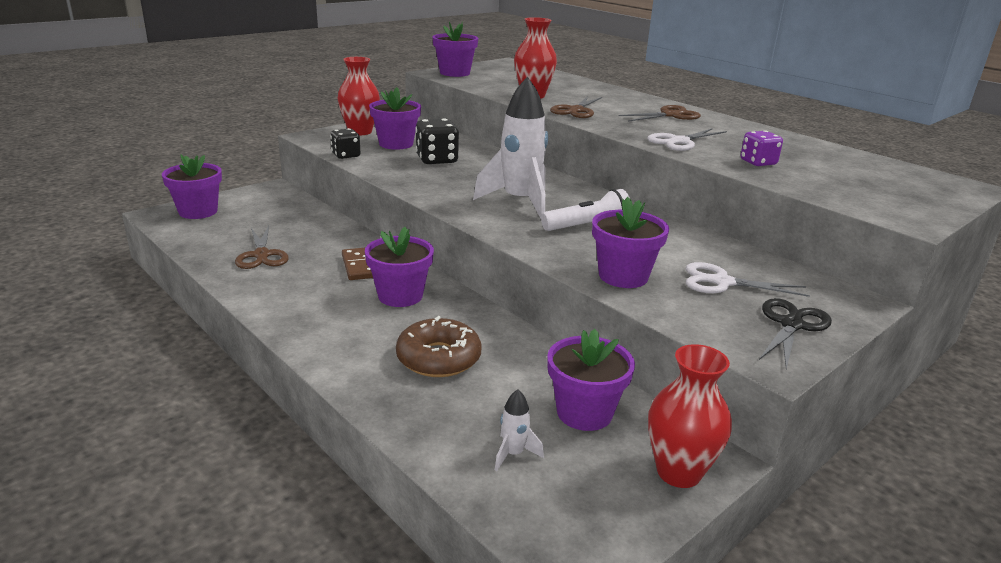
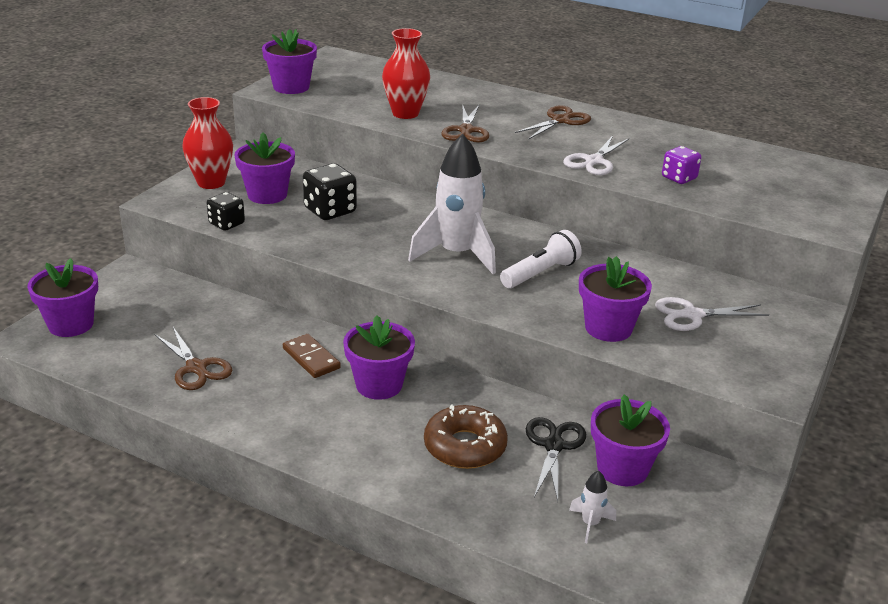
camera: 20 degrees left, 5 degrees up
(678, 472) = (724, 503): red vase -> none
(791, 325) = (768, 349): black scissors -> black scissors (553, 446)

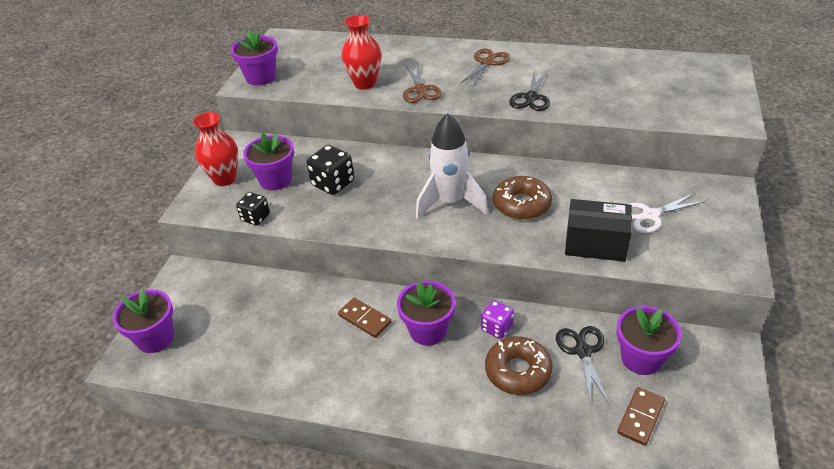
camera: 10 degrees left, 10 degrees up
(196, 368) = (277, 353): brown scissors -> none
(540, 273) = (522, 204): white flashlight -> brown donut
(590, 524) = (640, 417): white rocket -> brown domino
(594, 161) = (531, 97): white scissors -> black scissors
(608, 328) = (595, 244): purple flower pot -> black box
(679, 178) = (602, 99): purple dice -> purple dice (497, 328)

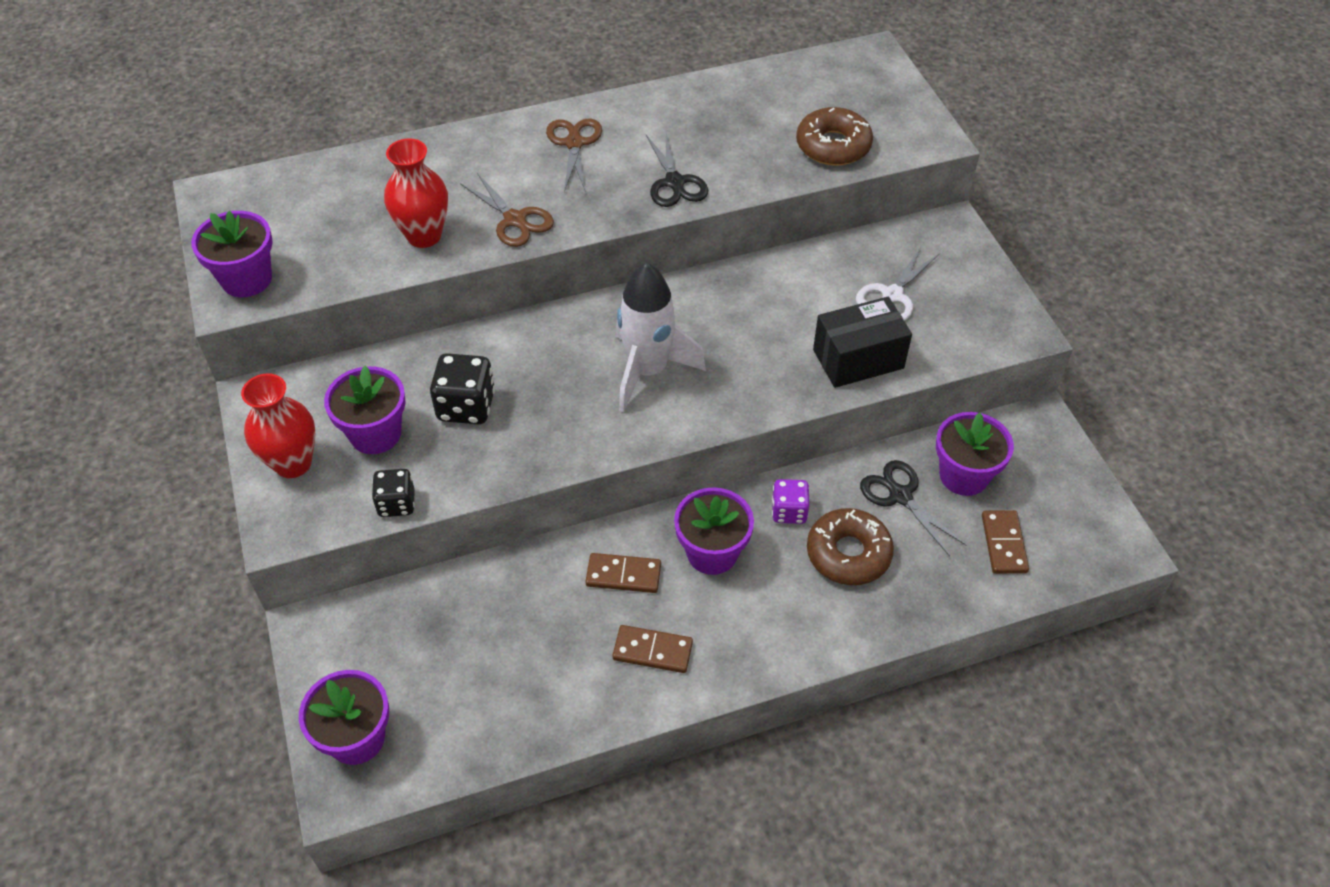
camera: 35 degrees left, 10 degrees up
(347, 370) = (652, 651): none -> brown domino
(522, 204) = (738, 339): brown donut -> brown donut (833, 146)

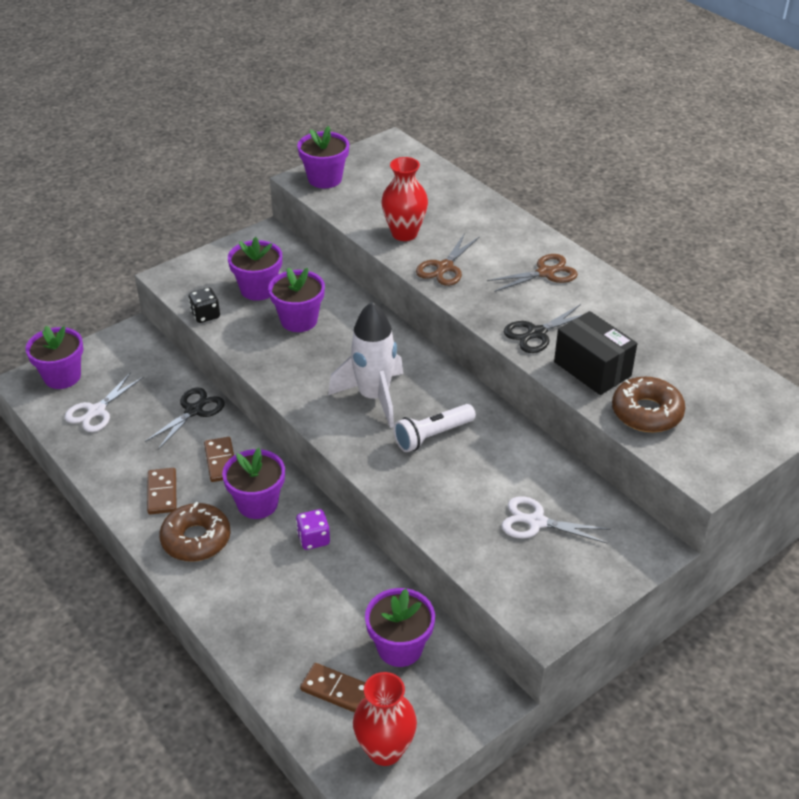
camera: 70 degrees right, 10 degrees down
(293, 463) = (221, 265): red vase -> red vase (385, 750)
(456, 703) = (96, 411): none -> white scissors
(466, 406) = (299, 320): black dice -> purple flower pot
(735, 338) = (432, 436): none -> white flashlight
(848, 553) = (286, 585): brown donut -> brown donut (196, 539)
(858, 359) = (448, 514): black box -> black box (592, 369)
(900, 496) = (358, 607): black scissors -> black scissors (193, 411)
(1003, 544) = (336, 690): brown domino -> brown domino turned 45 degrees clockwise

